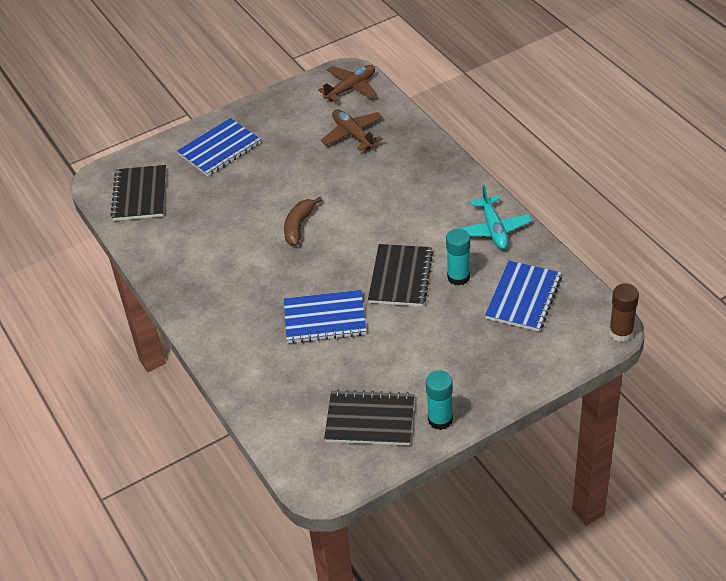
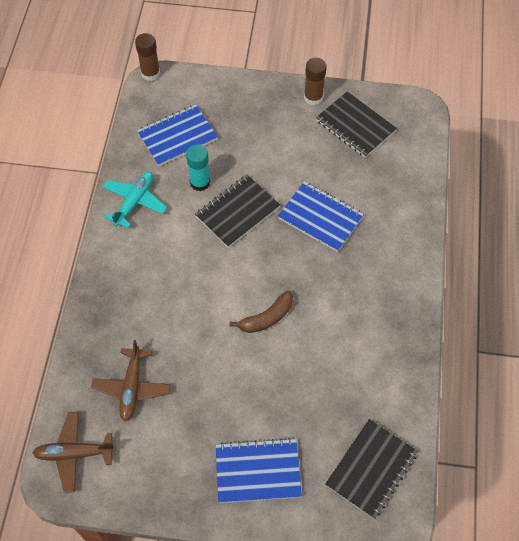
camera: 145 degrees left, 15 degrees up
(440, 419) = (313, 97): turquoise glue stick -> brown glue stick

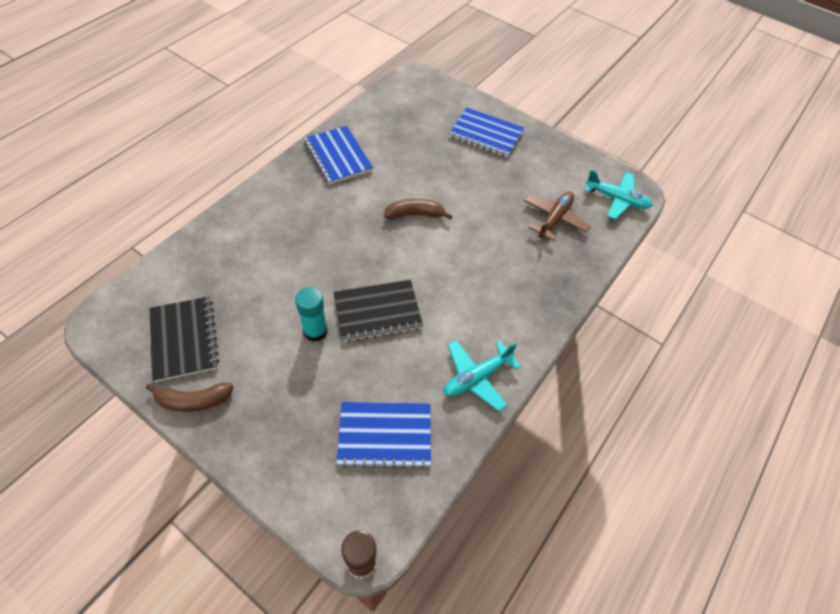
camera: 155 degrees left, 5 degrees down
(74, 453) = (616, 199): brown plane -> turquoise plane
(200, 182) = (395, 363): turquoise glue stick -> turquoise glue stick (315, 331)
(313, 97) = (193, 400): brown glue stick -> brown banana
(320, 218) = (305, 267): blue notebook -> blue notebook (338, 156)
(371, 469) = (409, 104): black notebook -> none

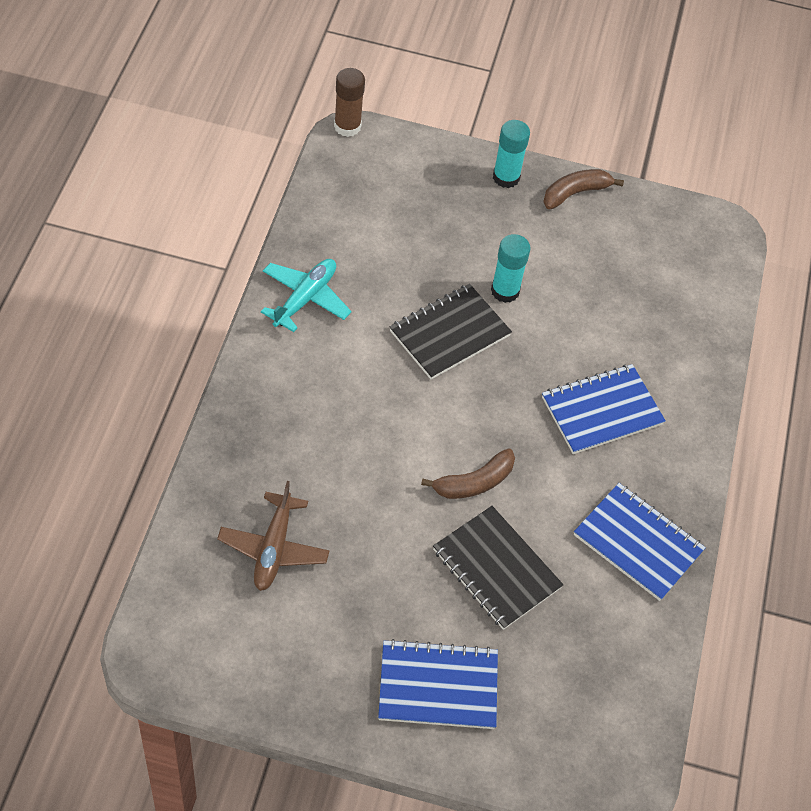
camera: 155 degrees right, 0 degrees up
(184, 339) = (630, 241): black notebook -> black notebook (496, 569)
(242, 439) = (506, 177): none -> turquoise glue stick
(385, 435) = (376, 218): blue notebook -> blue notebook (602, 411)
(616, 199) = (183, 625): turquoise plane -> none

